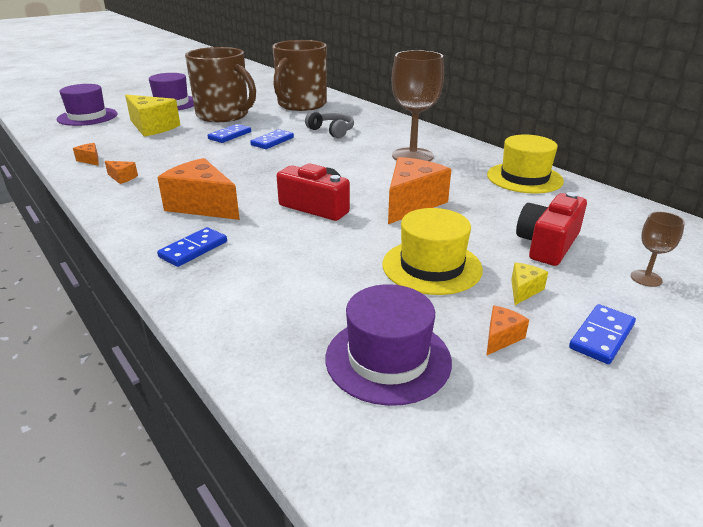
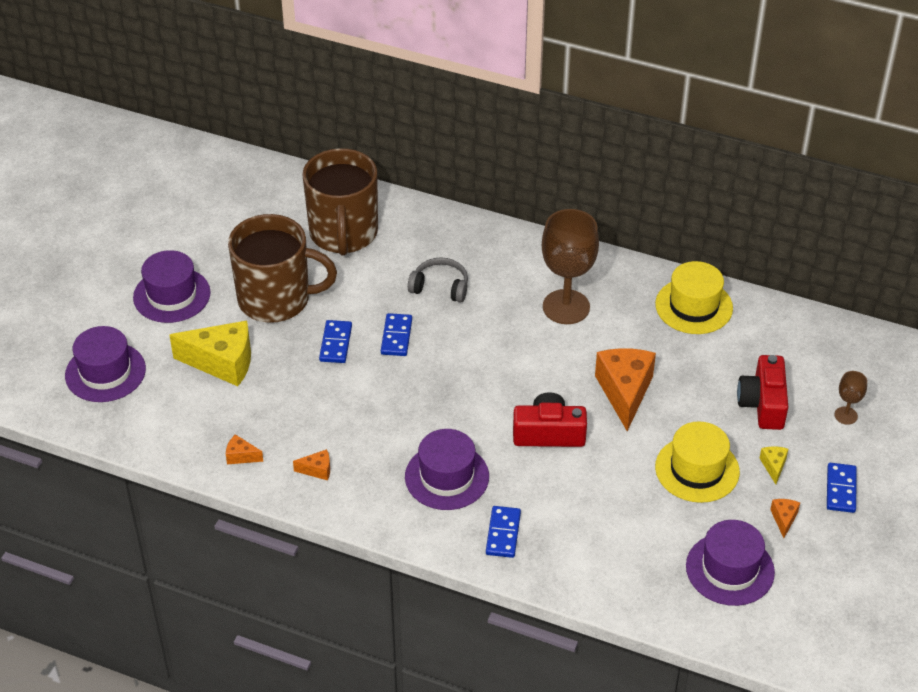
camera: 30 degrees left, 15 degrees up
(202, 206) = (447, 477): orange cheese -> purple hat

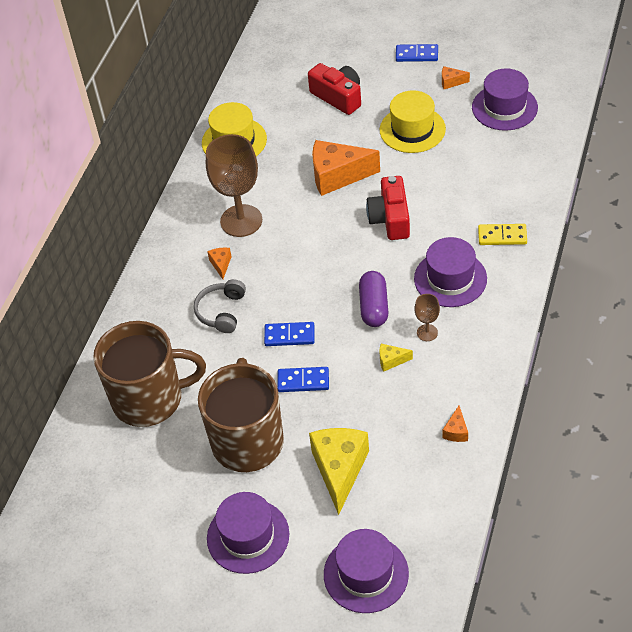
camera: 90 degrees left, 5 degrees up
(317, 470) = (461, 370): orange cheese -> orange cheese (221, 264)
(420, 406) = (373, 307): none -> purple capsule
(503, 533) = (502, 236): blue domino -> yellow domino
(763, 403) = (338, 97): red camera -> red camera turned 135 degrees counterclockwise
(773, 466) = (401, 89): yellow cheese -> yellow cheese (391, 361)
(846, 415) = (343, 54): brown goblet -> brown goblet (427, 332)

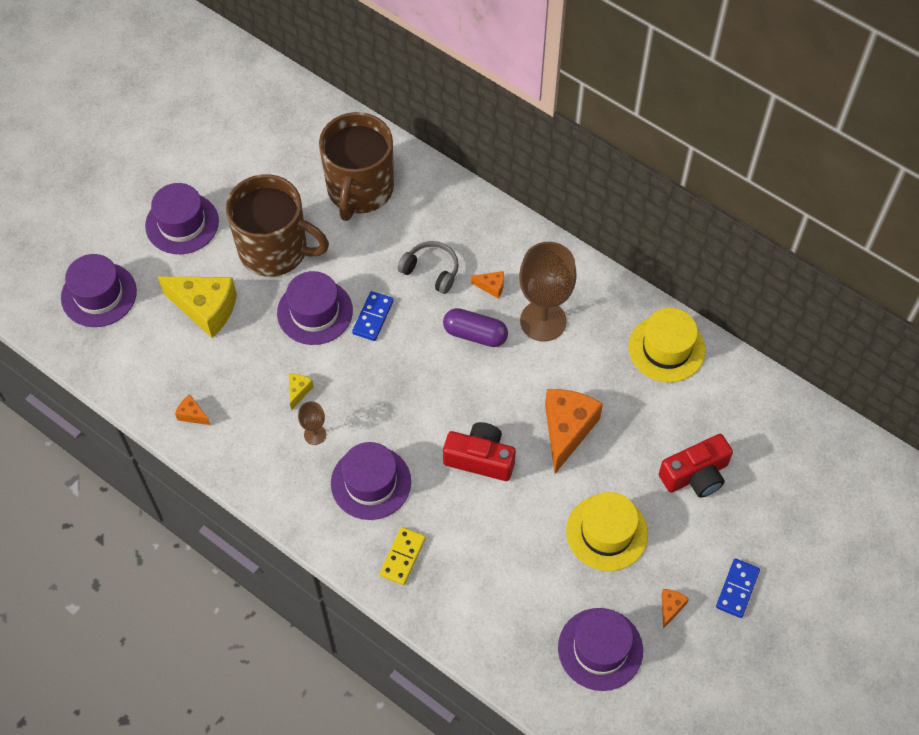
camera: 105 degrees right, 10 degrees up
(303, 381) = (315, 312): blue domino -> purple hat
(373, 307) = (370, 400): purple capsule -> purple capsule (475, 334)

